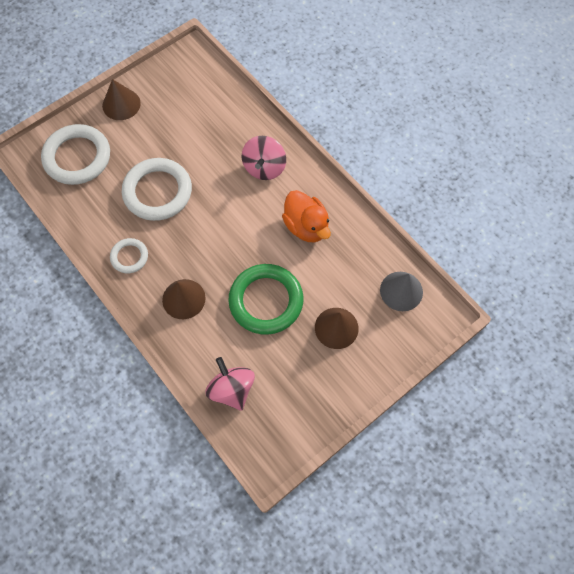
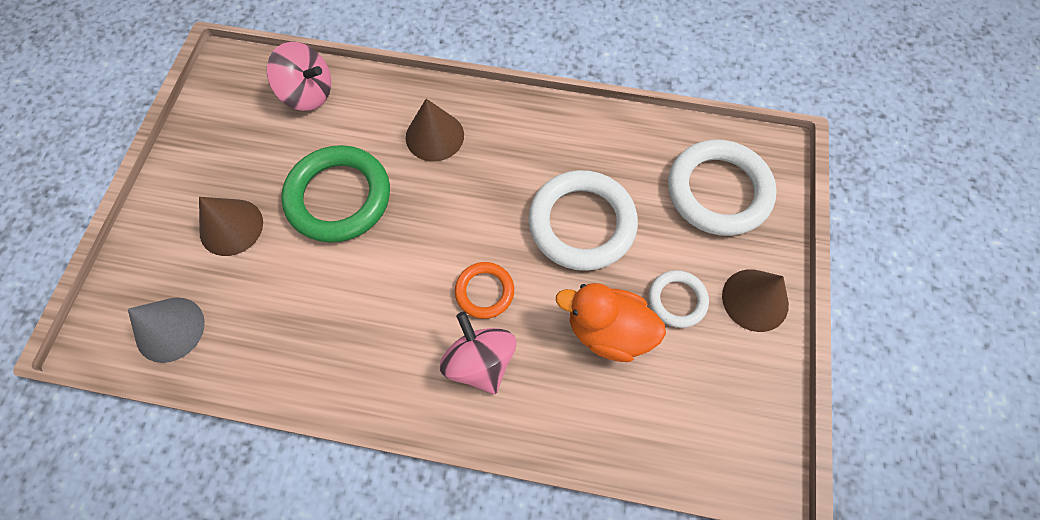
camera: 140 degrees right, 0 degrees up
(129, 257) = (535, 133): white ring -> white ring (677, 300)
(234, 195) = (484, 291): none -> orange ring
(306, 226) = (356, 321): orange duck -> orange duck (608, 331)

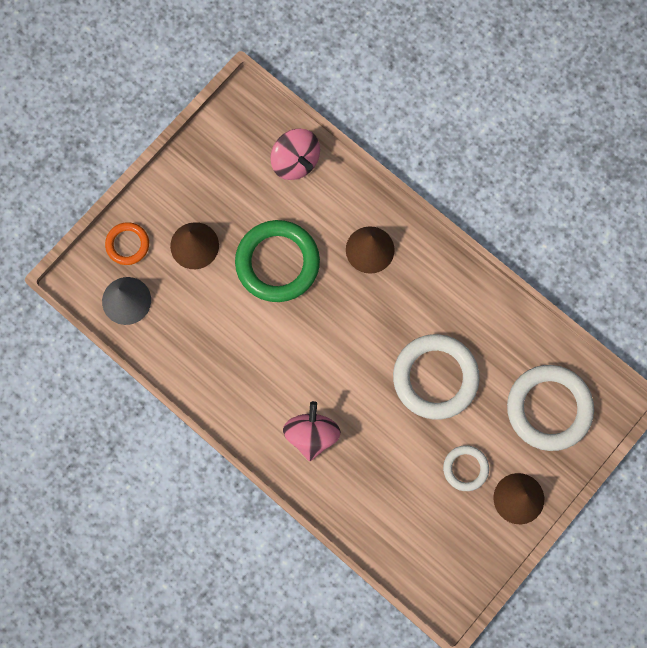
camera: 30 degrees right, 10 degrees up
(484, 291) = (340, 389): orange ring -> orange ring (127, 244)
(608, 331) = (406, 462): orange duck -> none

